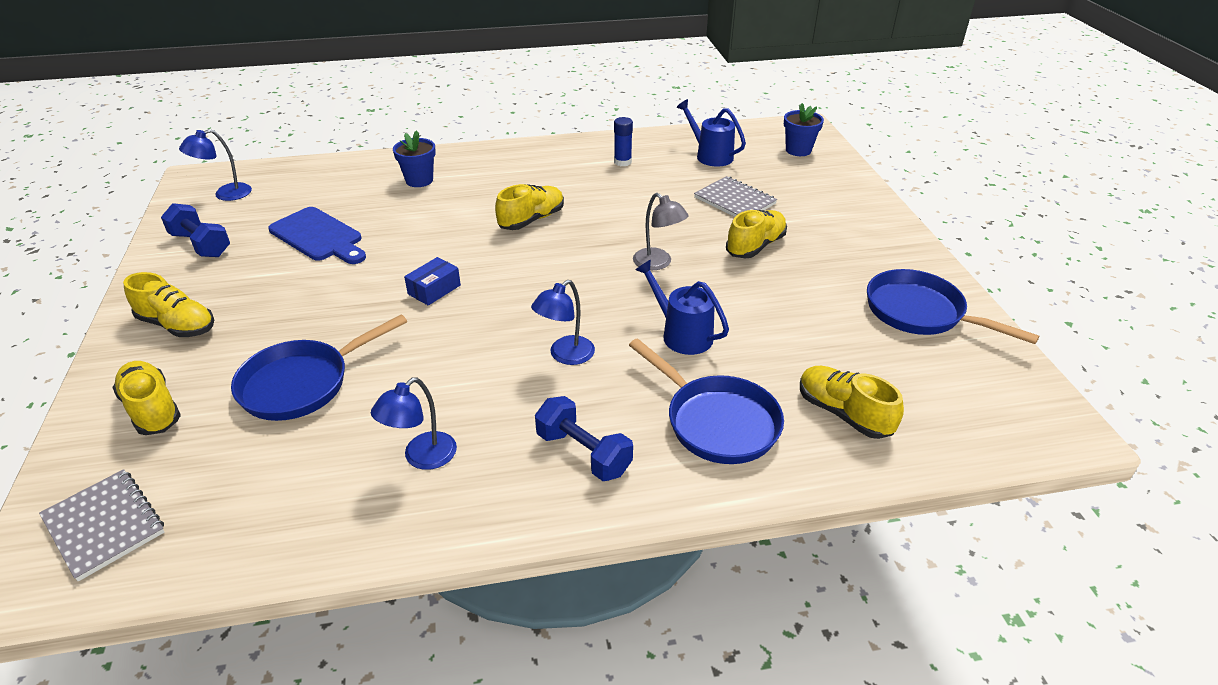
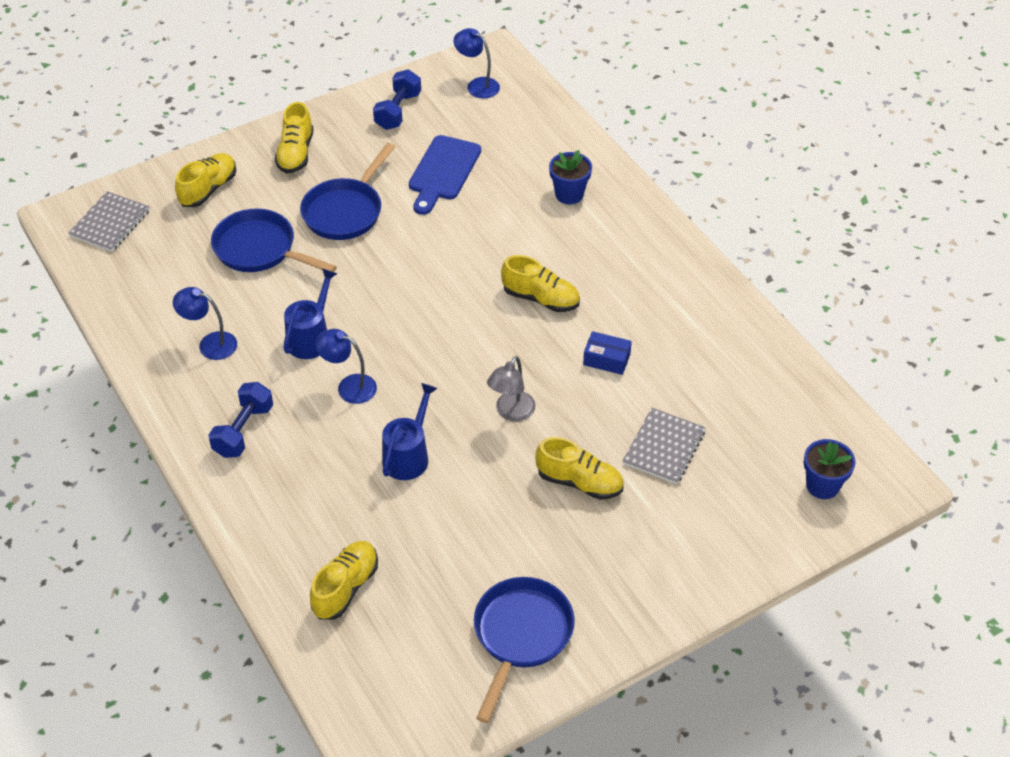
camera: 70 degrees right, 10 degrees up
(434, 289) = (401, 274): blue box -> blue box (606, 359)
(622, 162) = (696, 333): blue glue stick -> none
(710, 155) = (757, 405): blue watering can -> blue watering can (311, 338)
(717, 422) = (305, 503): blue pan -> blue pan (345, 211)

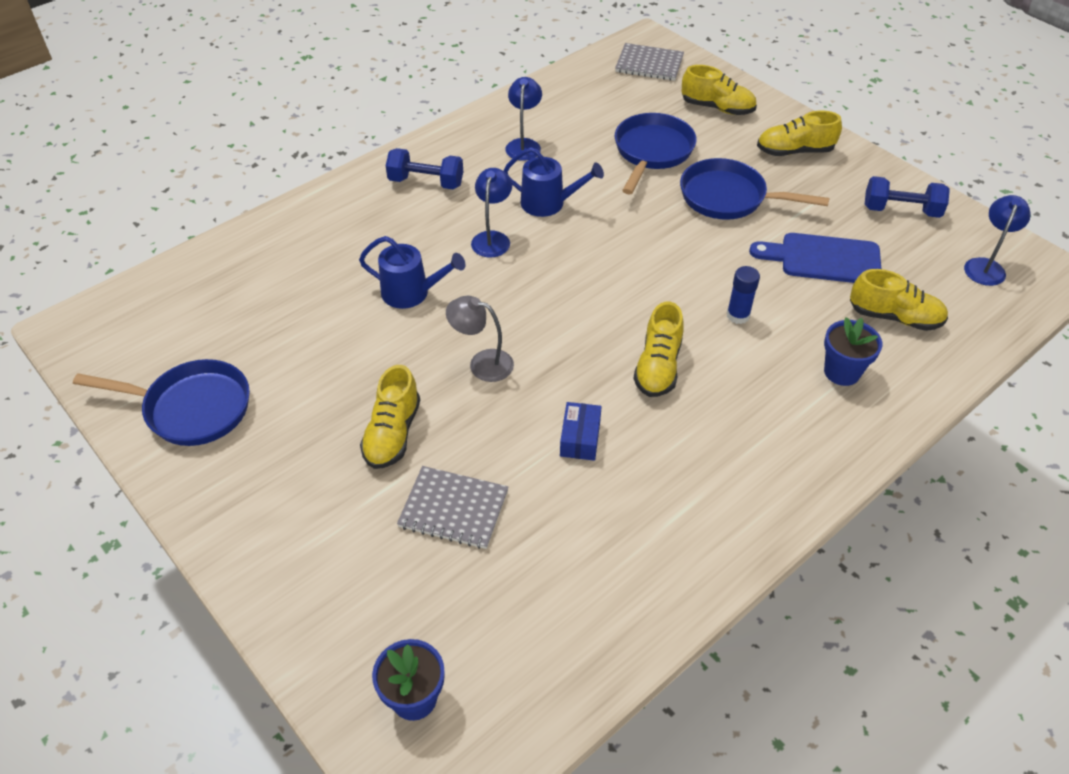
camera: 80 degrees right, 0 degrees up
(345, 588) = (252, 275): yellow shoe -> yellow shoe (894, 317)
(495, 238) = (738, 315): none -> blue glue stick

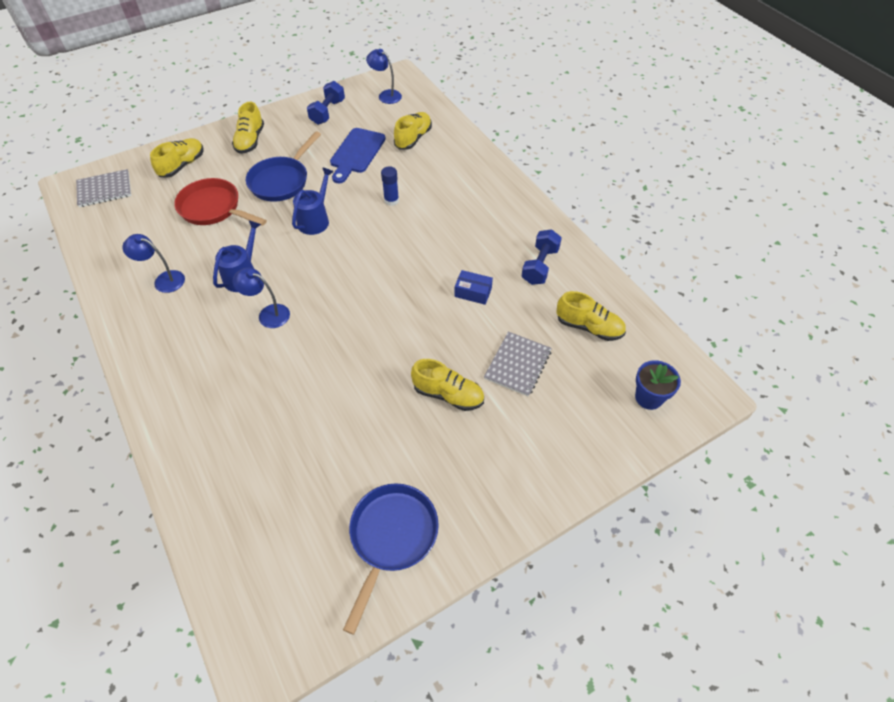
camera: 80 degrees left, 5 degrees up
(411, 293) = (309, 372): blue watering can -> blue watering can (315, 220)
(426, 182) = (178, 350): blue dumbbell -> blue dumbbell (540, 266)
(482, 363) = (395, 335): grey lamp -> none
(649, 64) = (104, 189): grey notebook -> grey notebook turned 45 degrees clockwise
(652, 152) = (213, 208): blue pan -> red pan
(658, 367) = (423, 245): yellow shoe -> yellow shoe (589, 327)
(842, 372) = (448, 169): blue flower pot -> none

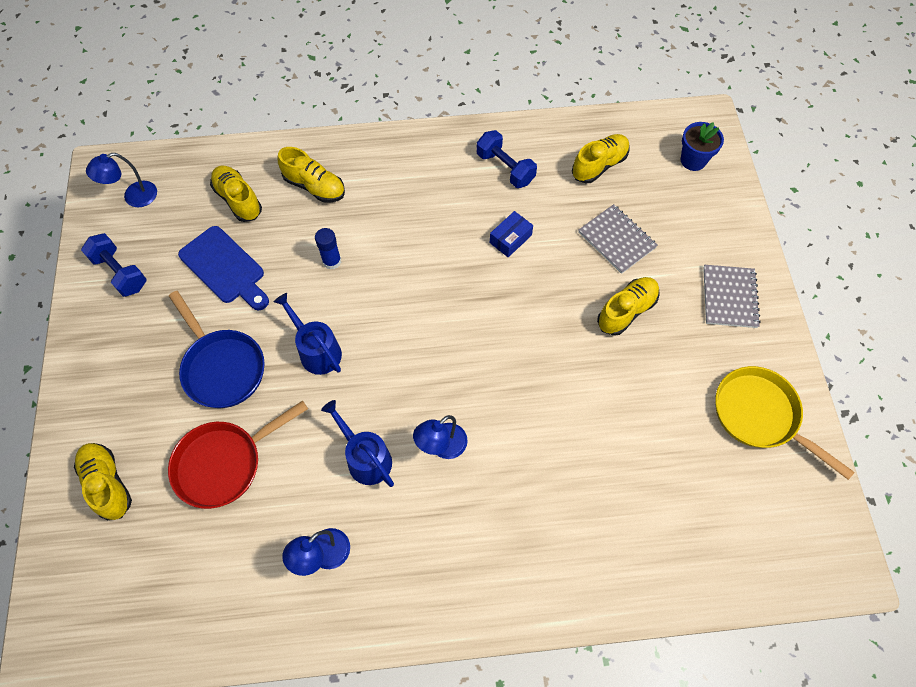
camera: 65 degrees left, 10 degrees up
(104, 189) = (90, 605): grey notebook -> grey notebook (729, 297)
(250, 141) = (114, 382): yellow shoe -> yellow shoe (314, 186)
(391, 537) = (760, 415): blue pan -> yellow pan

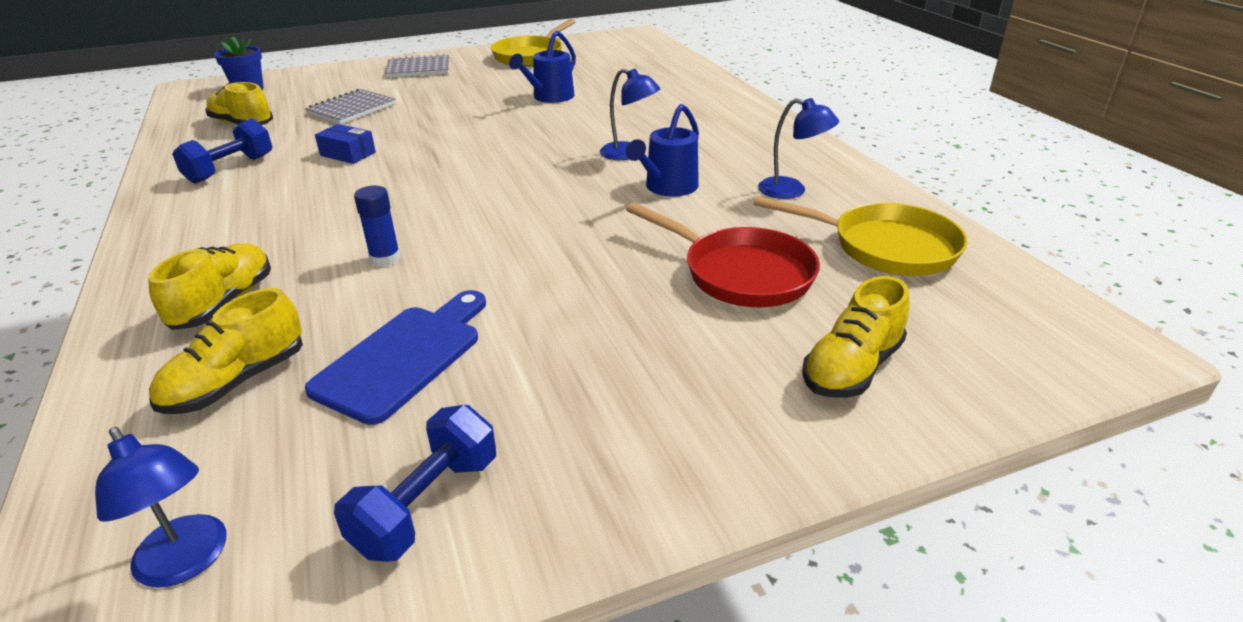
camera: 105 degrees left, 30 degrees down
(211, 581) = (885, 247): none -> yellow pan
(222, 367) = (599, 311): blue pan -> none
(317, 351) = (540, 241): blue watering can -> blue watering can (550, 97)
(626, 311) = (440, 99): yellow shoe -> none

